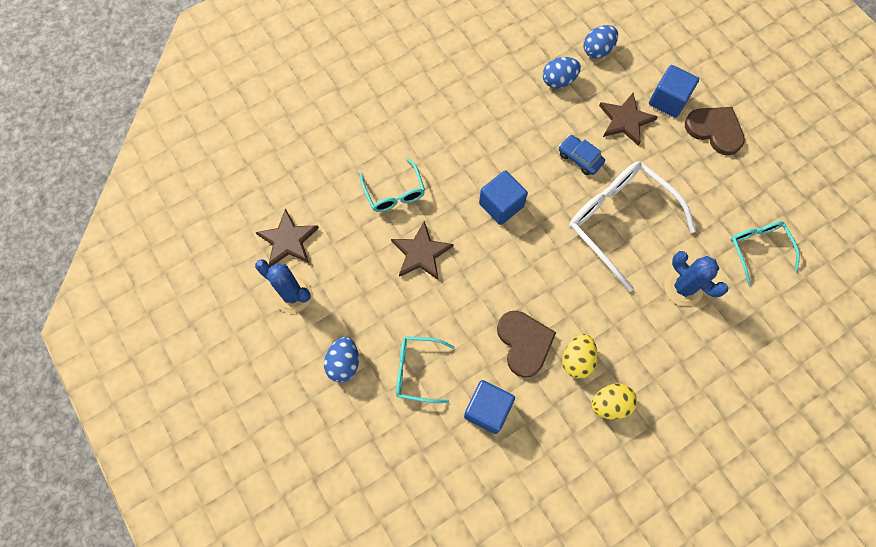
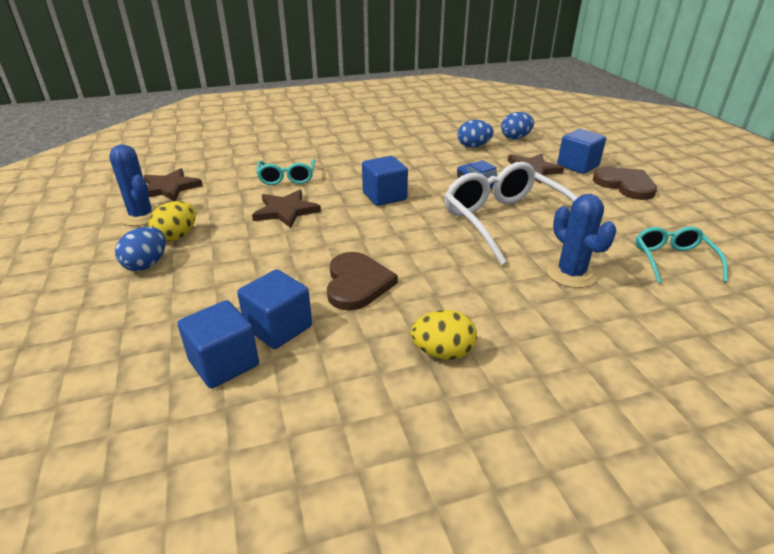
camera: 15 degrees right, 35 degrees down
(417, 370) = (220, 283): turquoise glasses -> none
(467, 455) = (224, 363): none -> blue cube
(576, 360) = (415, 307): yellow egg -> yellow egg (177, 236)

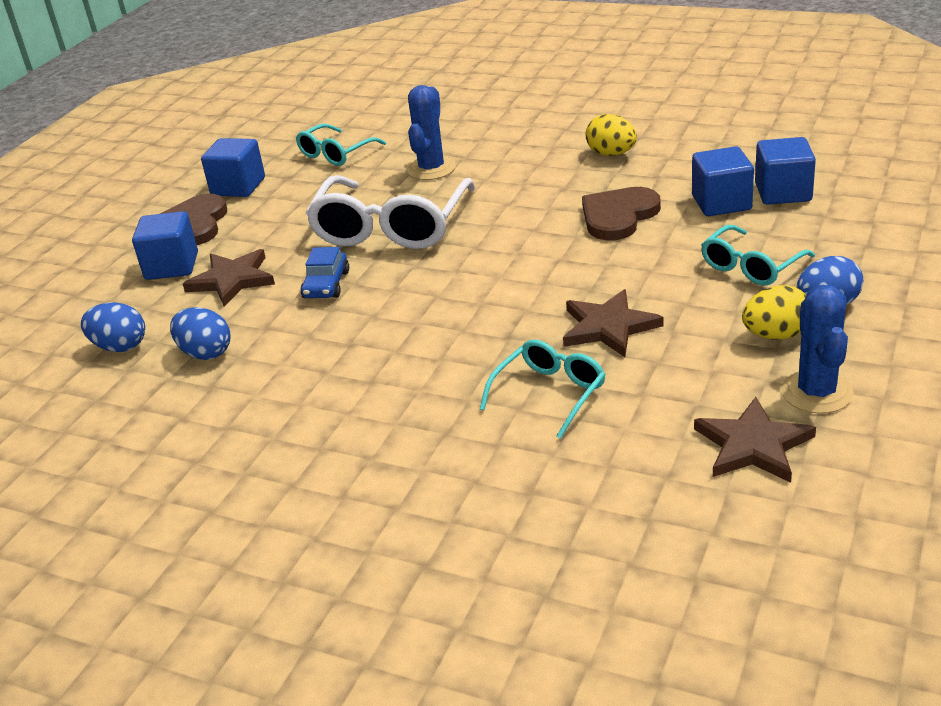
camera: 135 degrees left, 0 degrees up
(217, 275) = (751, 266): none -> turquoise glasses
(384, 196) = (462, 305): blue cube -> blue cube (238, 187)

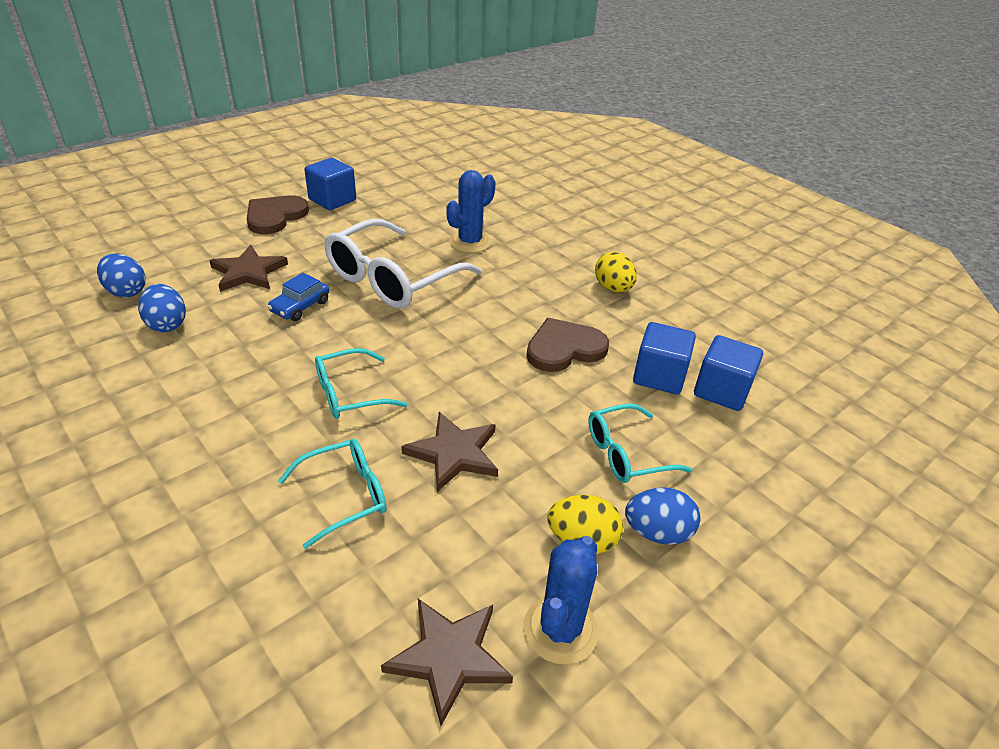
camera: 20 degrees right, 5 degrees up
(172, 266) = (226, 243): blue cube -> none
(336, 154) = (420, 201): turquoise glasses -> turquoise glasses (350, 394)

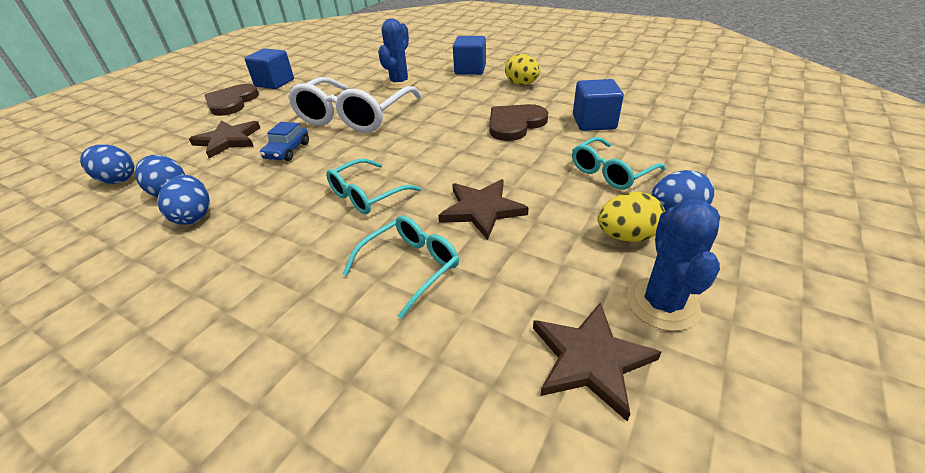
camera: 15 degrees left, 0 degrees up
(177, 362) = (194, 216): none -> blue egg
(721, 391) = (642, 119): blue cube -> blue cube (470, 70)

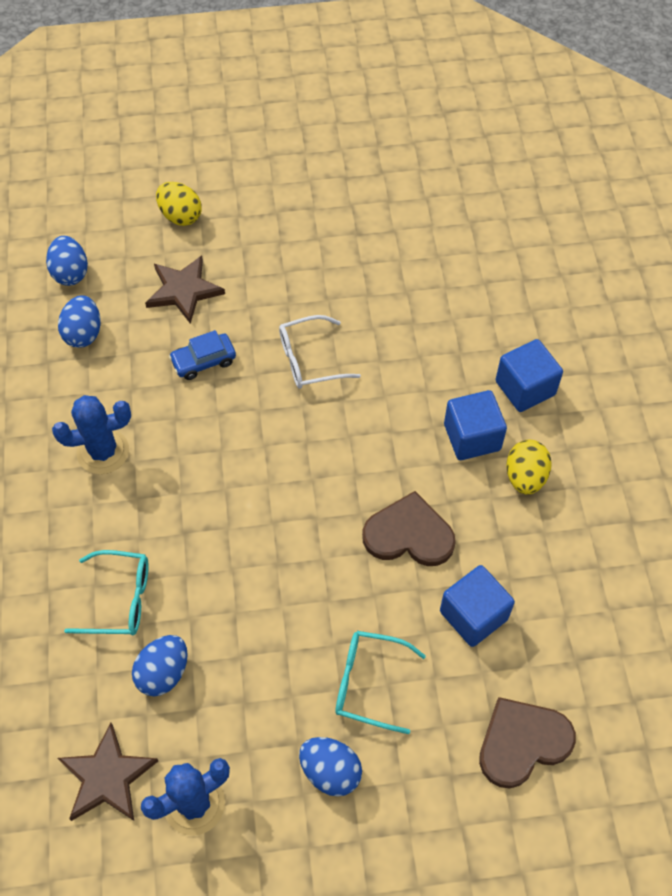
camera: 50 degrees right, 20 degrees up
(194, 216) = (70, 387): blue egg -> blue egg (163, 673)
(232, 102) = (252, 212): brown heart -> brown heart (522, 742)
(274, 83) = (324, 206): blue cube -> blue cube (472, 437)
(354, 116) = (309, 360): white glasses -> white glasses, size x0.55
(367, 195) = (184, 493): turquoise glasses -> none
(399, 83) = (424, 337): blue cactus -> blue cactus (103, 452)
(482, 210) = (226, 603): brown star -> none
(626, 236) = (265, 743): yellow egg -> yellow egg (180, 216)

